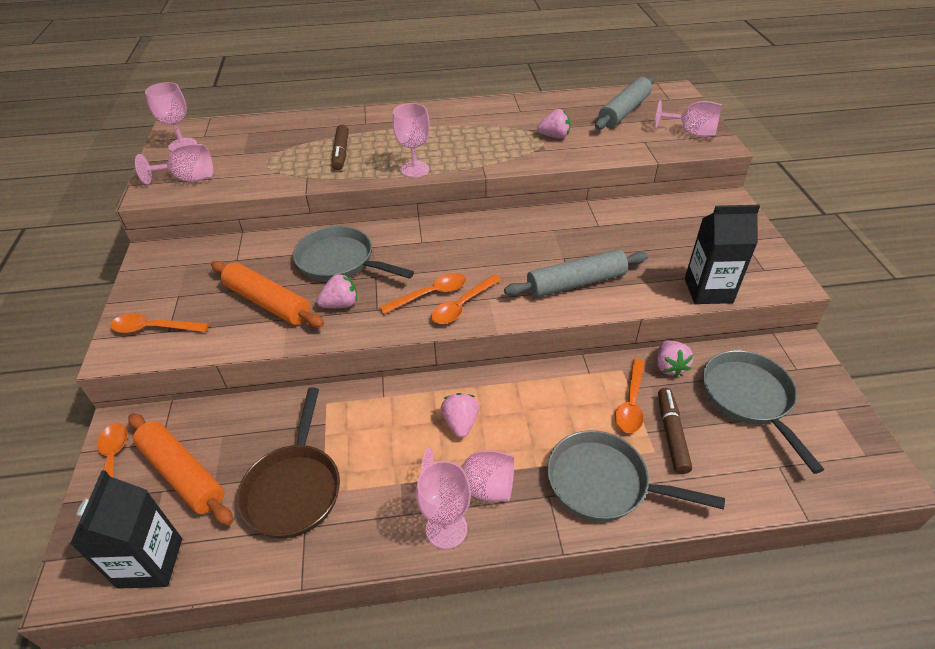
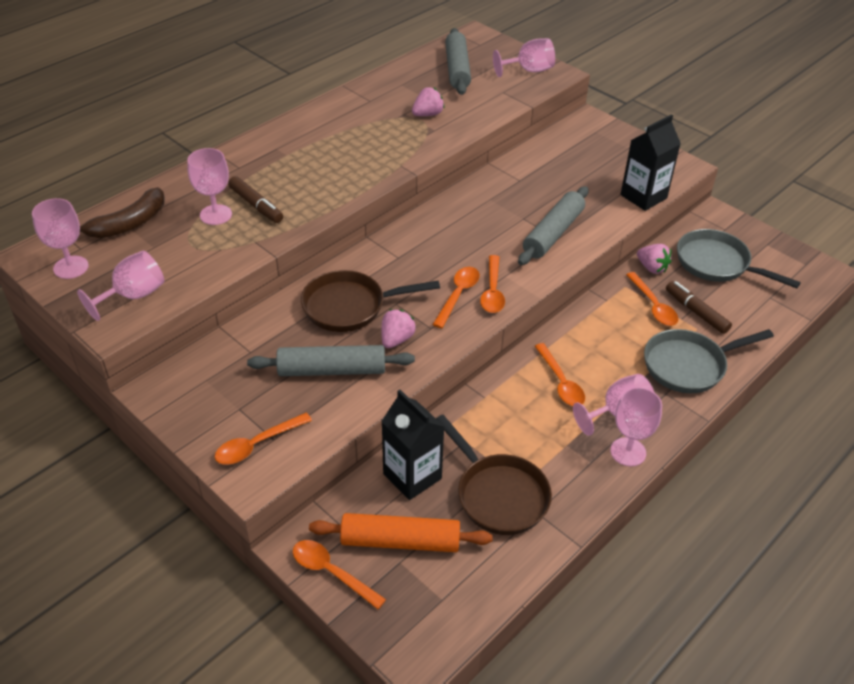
camera: 40 degrees left, 0 degrees up
(150, 563) = (457, 606): black carton -> black carton (412, 476)
(250, 132) = (128, 224): none -> brown banana
(268, 302) = (332, 370): orange rolling pin -> grey rolling pin
(340, 261) = (349, 306): grey pan -> brown pan
(415, 169) = (346, 192): pink goblet -> pink goblet (216, 215)
(460, 423) = (561, 382): pink strawberry -> orange spoon

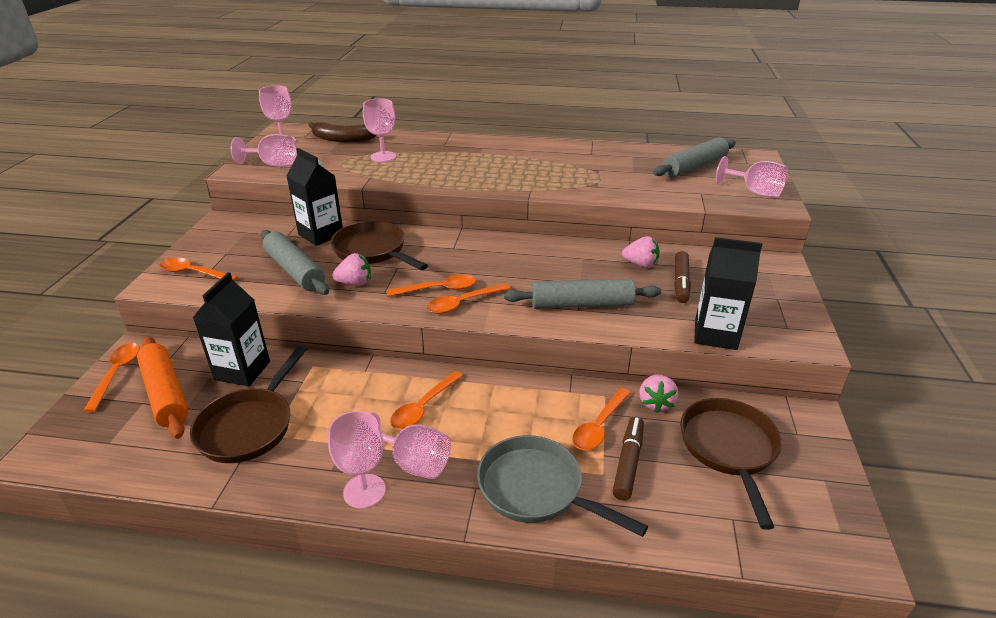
camera: 55 degrees right, 10 degrees down
(256, 205) = (410, 164): brown marker -> brown marker (681, 282)
(276, 328) = (321, 234): none -> black carton
(428, 114) = (612, 177): pink strawberry -> pink strawberry (641, 264)
(717, 263) = (729, 449): grey pan -> brown pan

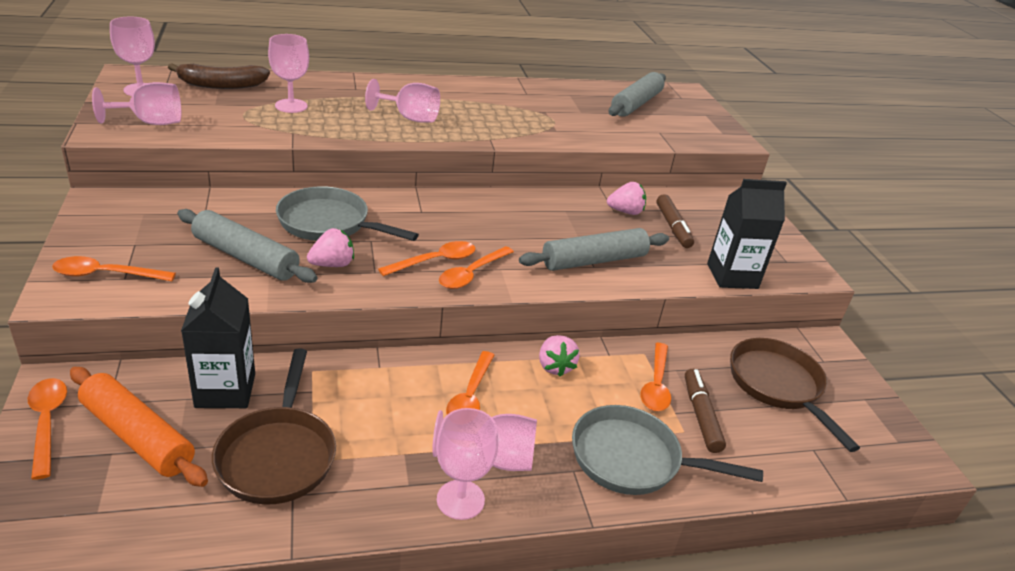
camera: 25 degrees left, 0 degrees up
(321, 234) = (249, 209): black carton -> none
(373, 251) = (329, 223): brown pan -> grey pan
(656, 403) = (694, 353): pink strawberry -> pink strawberry (555, 366)
(755, 192) = (706, 128): pink goblet -> pink goblet (410, 118)

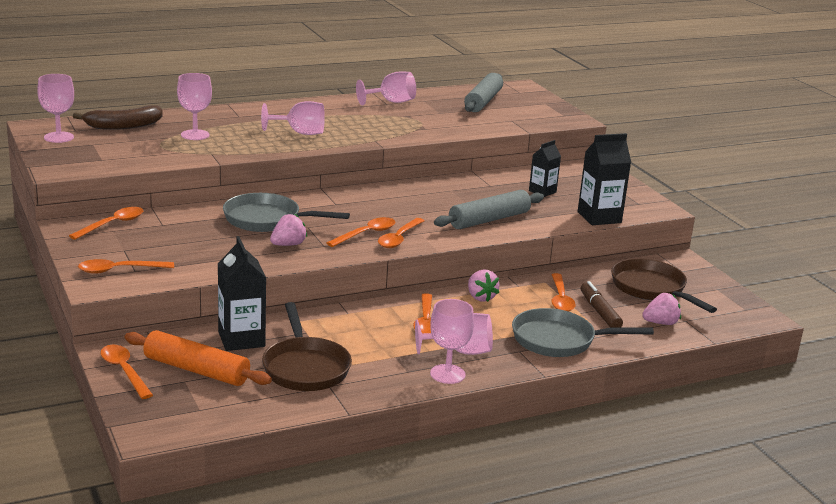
camera: 10 degrees left, 10 degrees down
(149, 205) = (113, 224): none -> orange spoon
(151, 122) = (90, 159): pink goblet -> pink goblet (391, 102)
(246, 257) = (218, 248): grey rolling pin -> none
(625, 212) = (500, 185): pink strawberry -> pink strawberry (661, 323)
(673, 227) = (542, 191): brown marker -> black carton

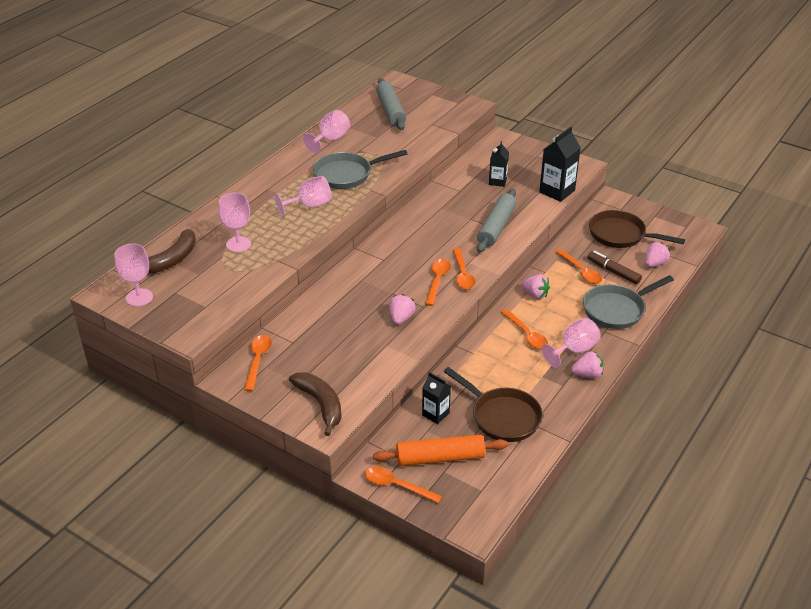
camera: 30 degrees left, 15 degrees up
(119, 270) = (321, 404): orange spoon -> brown banana
(241, 339) = (435, 414): black carton -> black carton, size x0.62
(267, 220) = (358, 300): grey pan -> grey pan (346, 174)
(447, 374) = (587, 374): pink goblet -> pink strawberry

